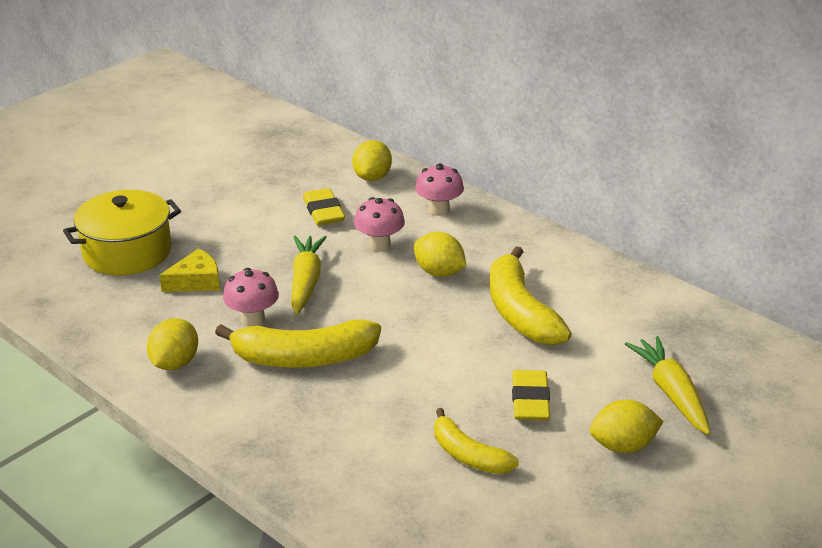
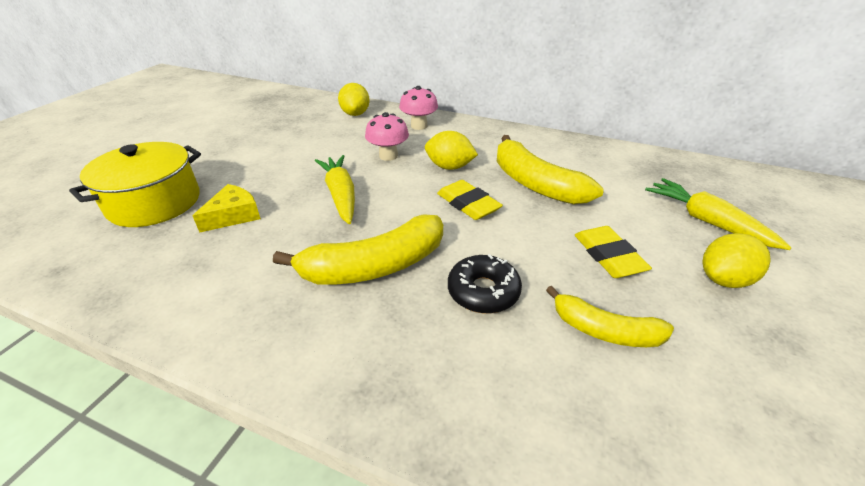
camera: 20 degrees left, 5 degrees up
(175, 363) = (234, 306): yellow lemon -> none
(253, 319) = (305, 239): pink mushroom -> none
(323, 211) = (329, 141): yellow eraser -> yellow eraser (468, 204)
(386, 401) = (483, 291): none -> black donut

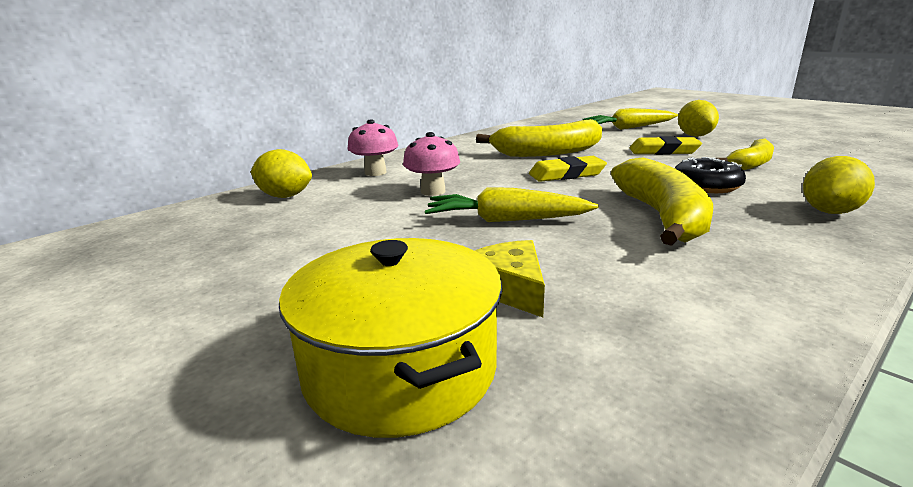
camera: 65 degrees left, 15 degrees down
(449, 167) = (488, 172): yellow lemon -> yellow lemon (830, 211)

